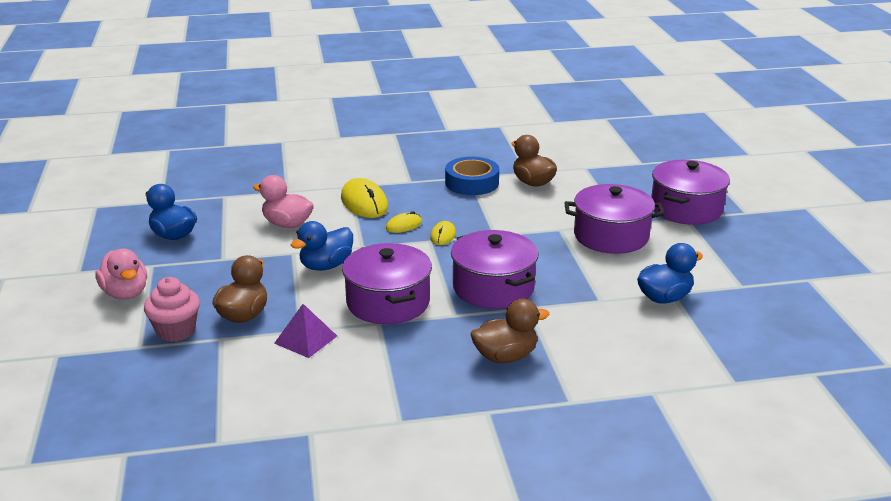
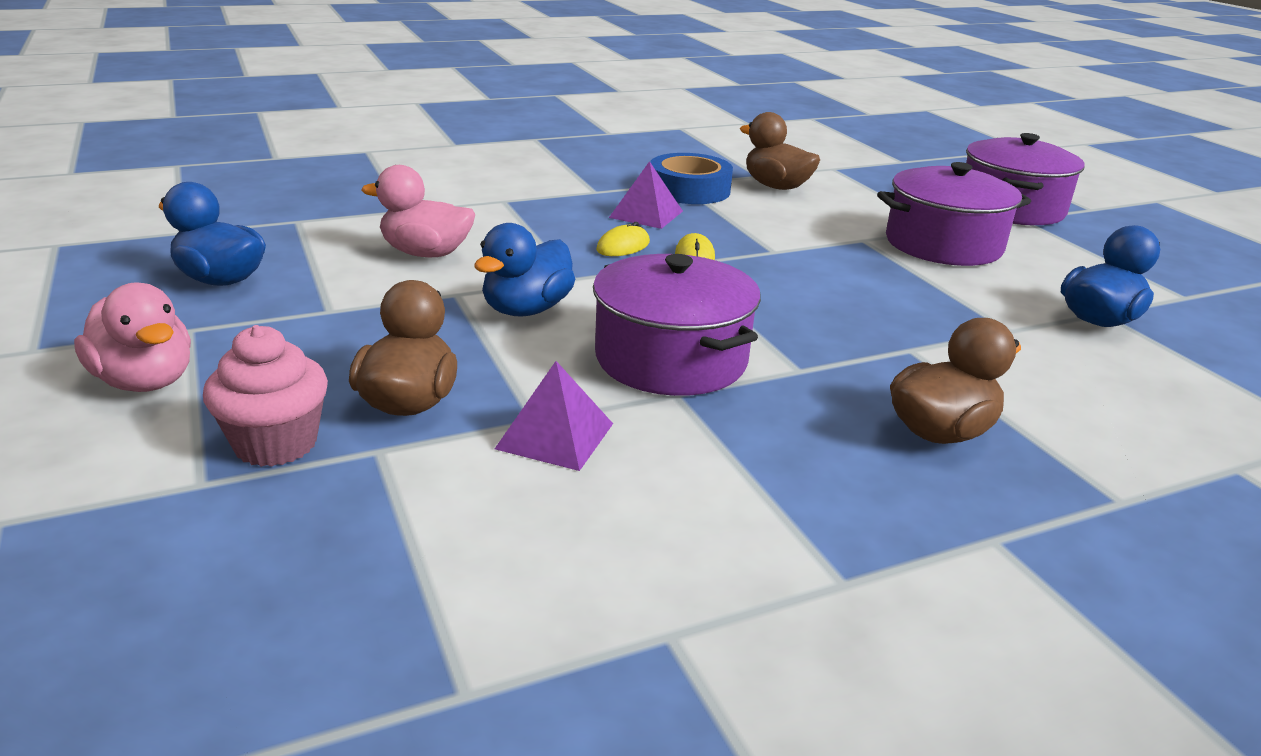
camera: 15 degrees left, 0 degrees up
(364, 202) = (540, 219): yellow mouse -> none
(432, 201) = (646, 214): none -> purple pyramid
(493, 287) = (830, 323): purple pot -> none

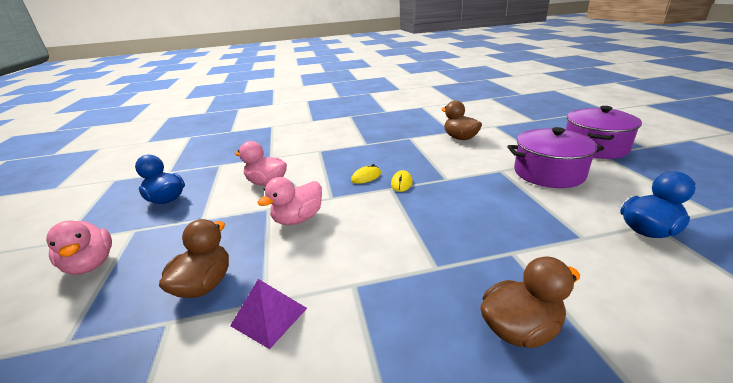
camera: 15 degrees right, 0 degrees up
(276, 444) = (120, 313): pink cupcake -> none
(526, 310) = (298, 219): blue duck -> pink duck
(646, 214) = (386, 157): purple pyramid -> none
(671, 359) = (361, 256): purple pot -> none
(689, 190) = (413, 141): blue tape -> none

